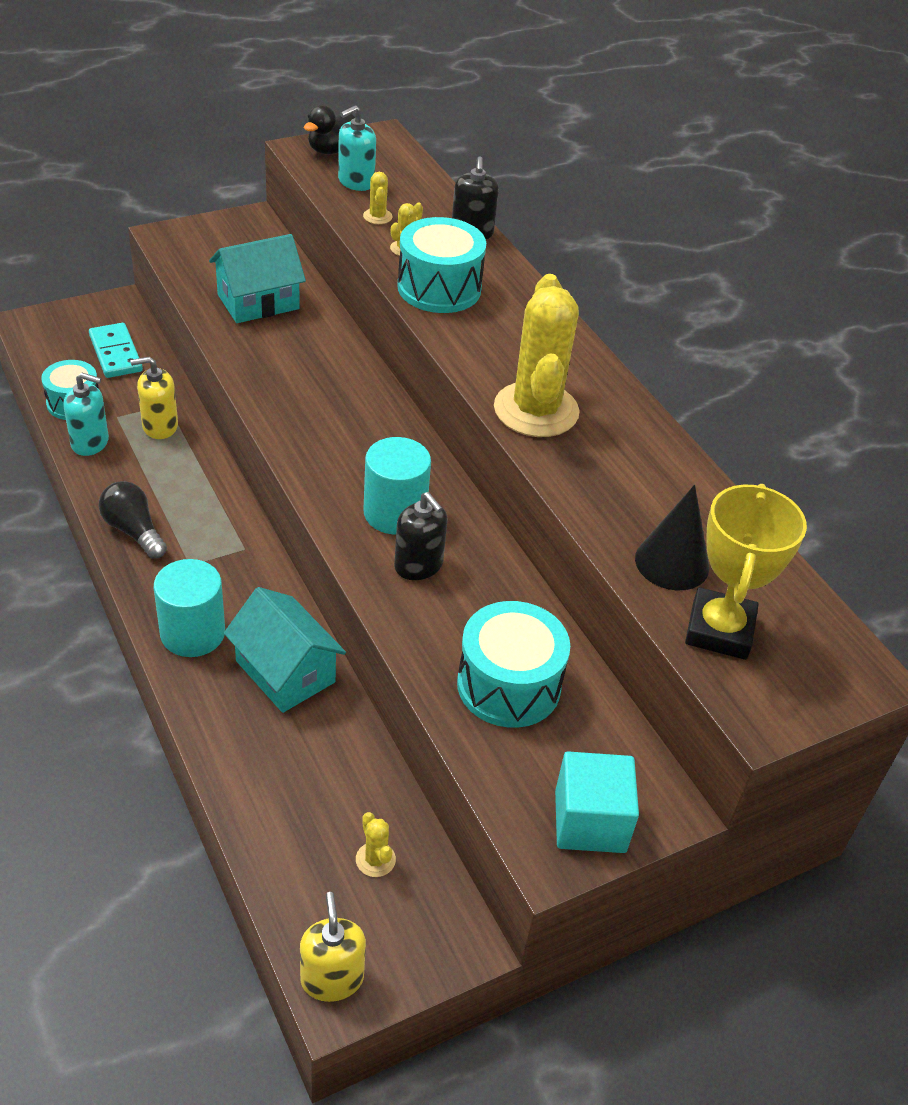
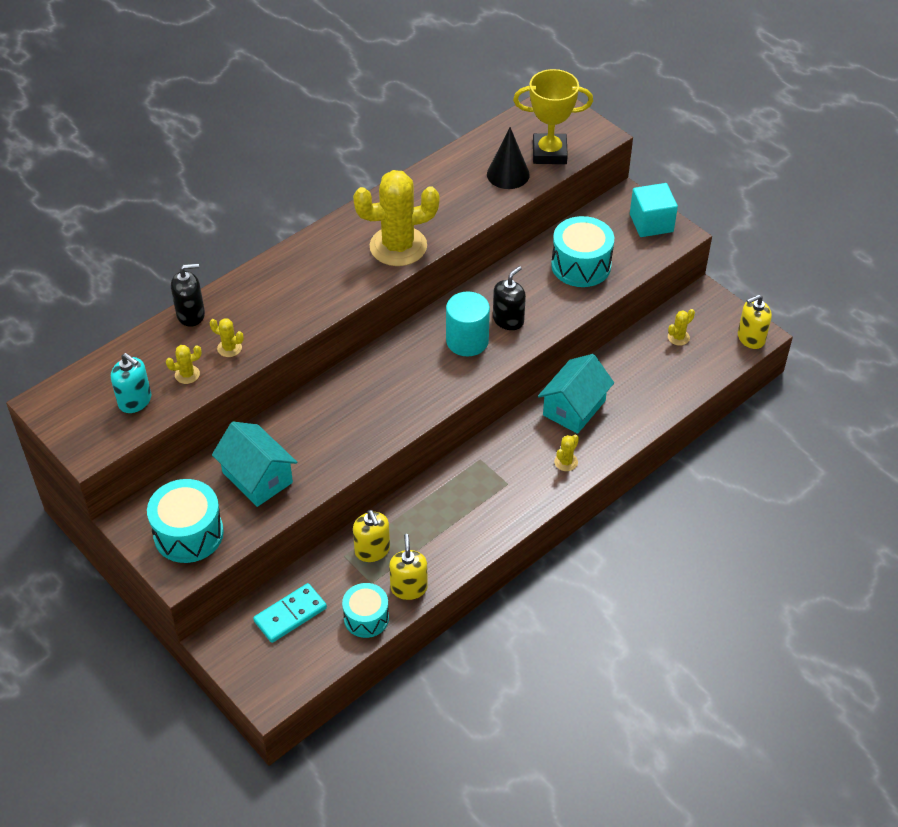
camera: 100 degrees left, 5 degrees up
(90, 442) = (409, 588): turquoise soap dispenser -> yellow soap dispenser
(134, 531) = (490, 525): black light bulb -> none
(192, 633) = (566, 462): turquoise cylinder -> yellow cactus
(331, 150) = (84, 431): black duck -> none
(439, 288) = (276, 318): turquoise drum -> turquoise drum (188, 534)

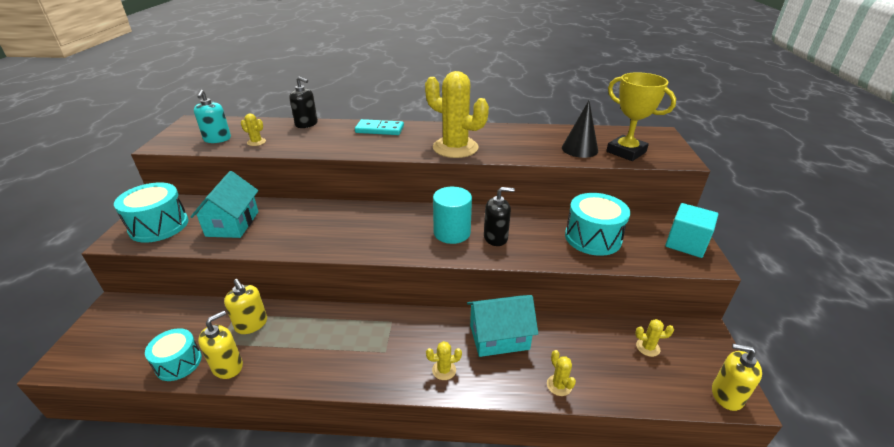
camera: 45 degrees right, 15 degrees down
(229, 348) = (294, 143): yellow cactus -> yellow cactus (559, 385)
(290, 615) = (158, 323): turquoise domino -> turquoise domino (379, 130)
(372, 550) = (251, 324): yellow soap dispenser -> yellow soap dispenser turned 60 degrees counterclockwise

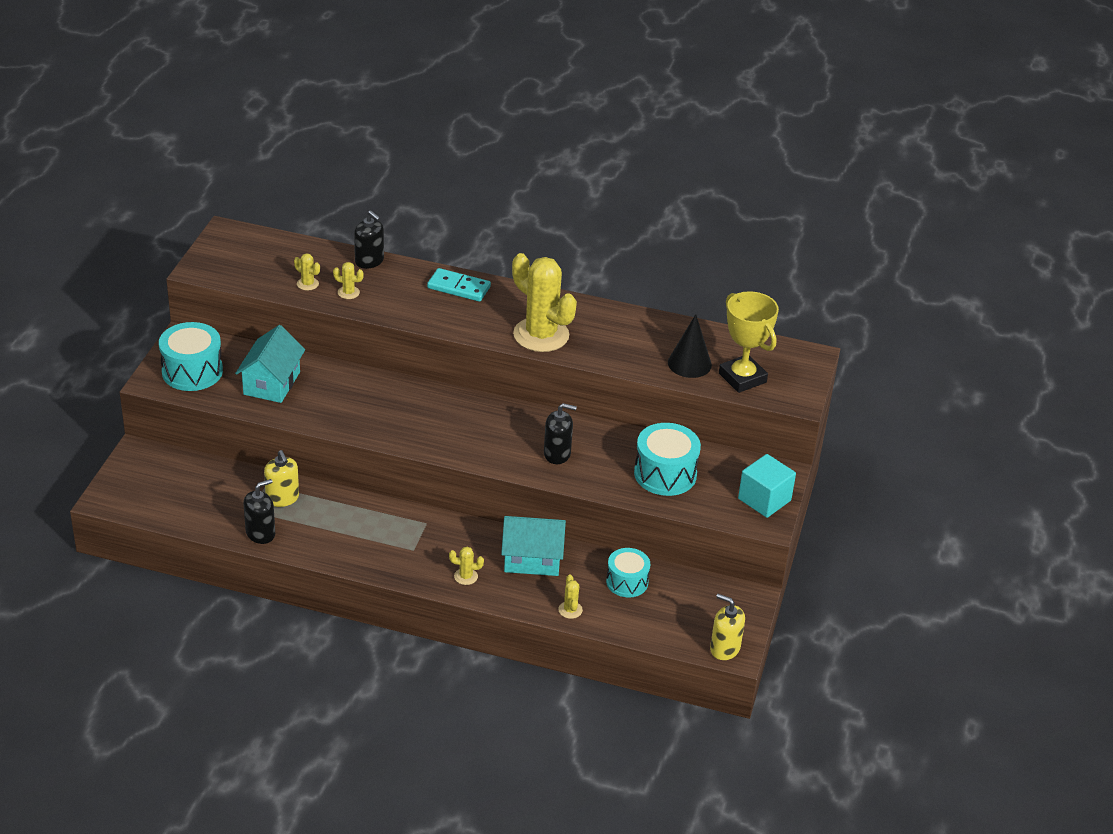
camera: 10 degrees right, 5 degrees up
(178, 363) = (214, 521): turquoise drum -> turquoise drum (627, 582)
(217, 139) = (261, 270): turquoise soap dispenser -> none
(227, 366) = (260, 533): yellow soap dispenser -> black soap dispenser
(452, 233) = (511, 439): turquoise cylinder -> none
(648, 347) = (679, 597): yellow cactus -> yellow cactus (348, 292)

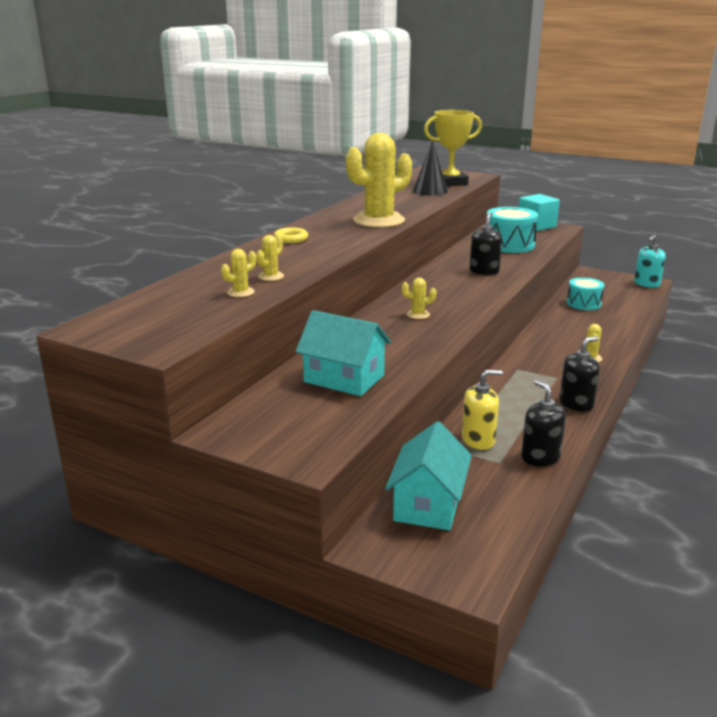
camera: 75 degrees left, 15 degrees down
(192, 371) = (299, 428): turquoise drum -> none
(369, 261) = (218, 266): black soap dispenser -> black soap dispenser (576, 404)
(458, 287) = (291, 239): turquoise domino -> yellow ring
(532, 559) = (562, 331): turquoise house -> turquoise house (428, 504)
(570, 610) = (622, 324): yellow cactus -> yellow cactus (418, 315)
(724, 648) = (646, 284): yellow soap dispenser -> turquoise soap dispenser

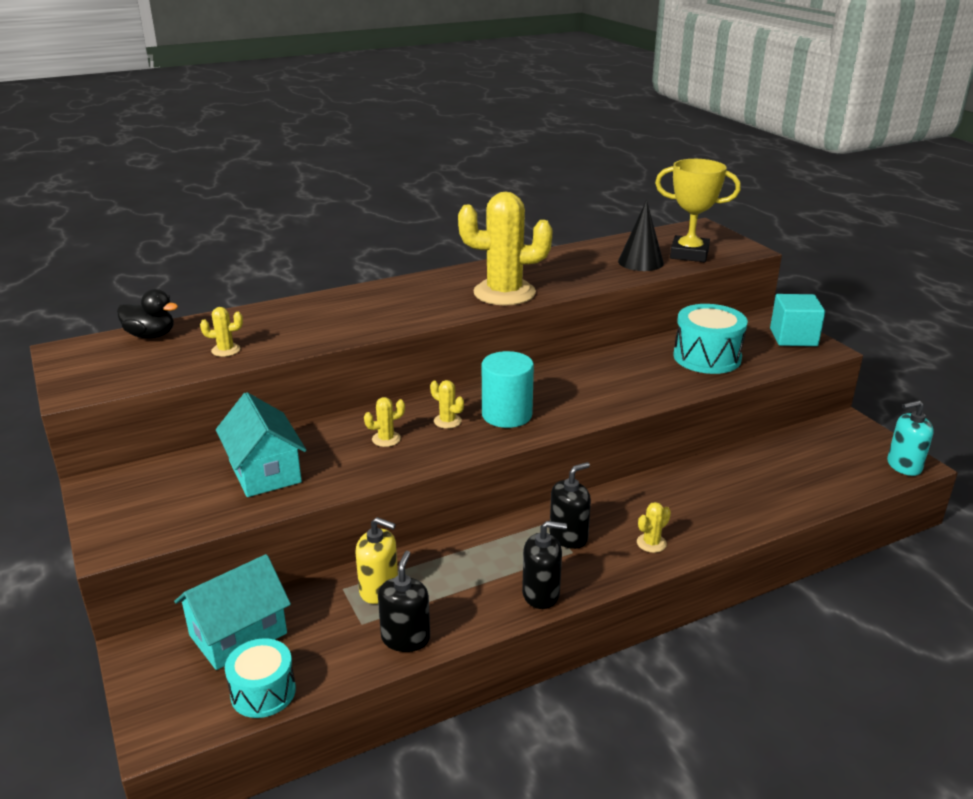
camera: 35 degrees right, 5 degrees up
(150, 300) = (151, 335): none -> black duck
(271, 276) = (280, 339): yellow cactus -> yellow cactus (386, 439)
(291, 239) = (379, 294): yellow ring -> none
(449, 301) = (507, 415): none -> turquoise cylinder
(484, 271) = (612, 386): black soap dispenser -> black soap dispenser (568, 537)
(583, 304) = (764, 465): turquoise drum -> turquoise drum (263, 692)

